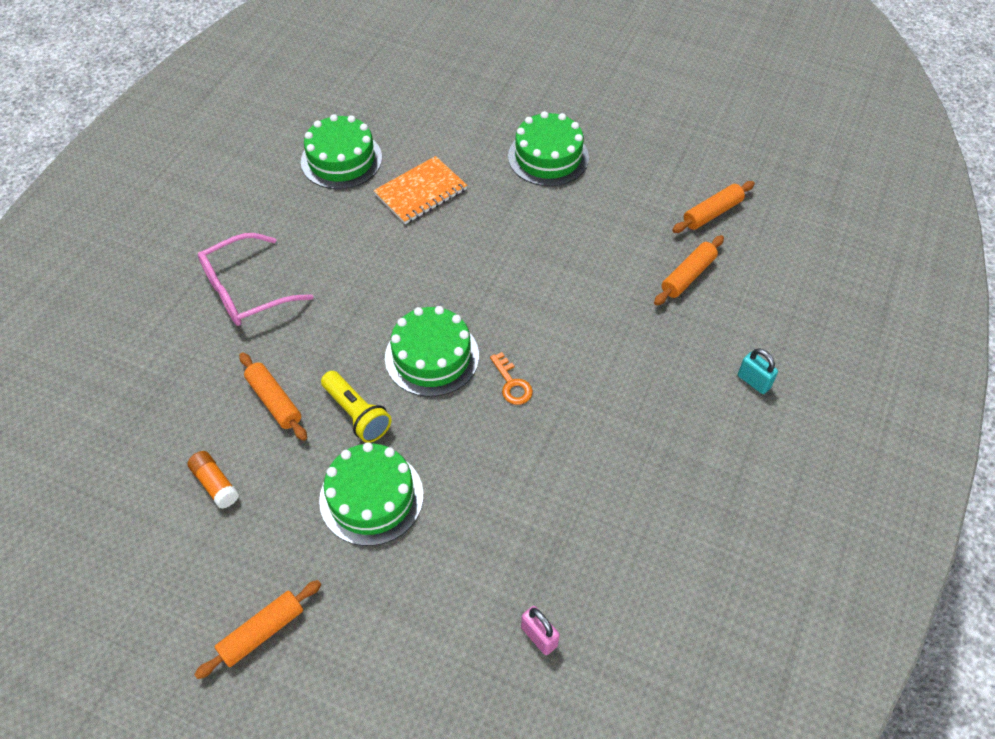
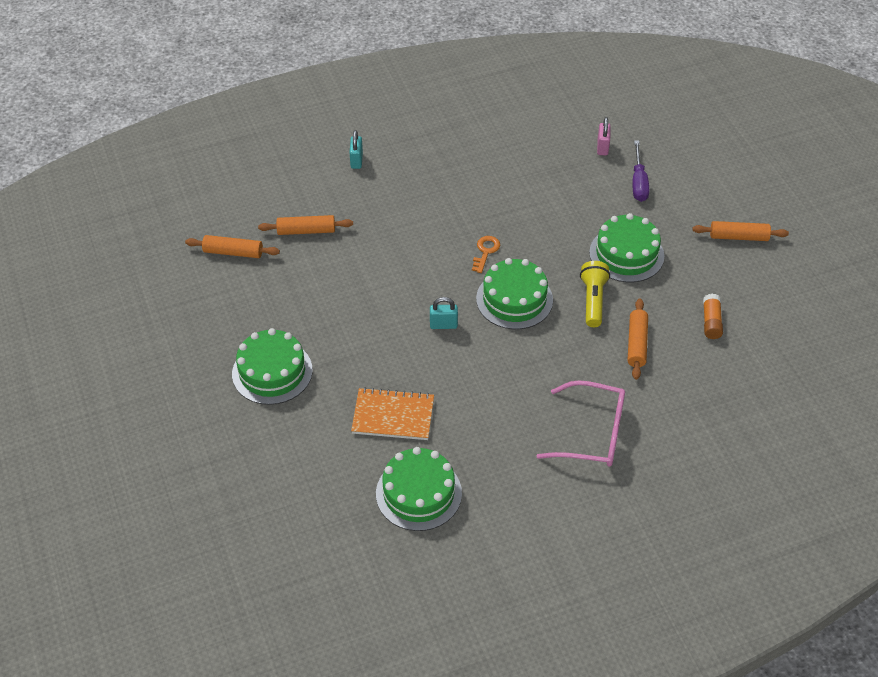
camera: 135 degrees left, 5 degrees down
(446, 616) = (638, 182): none -> purple screwdriver
(466, 286) = (443, 325): none -> turquoise padlock

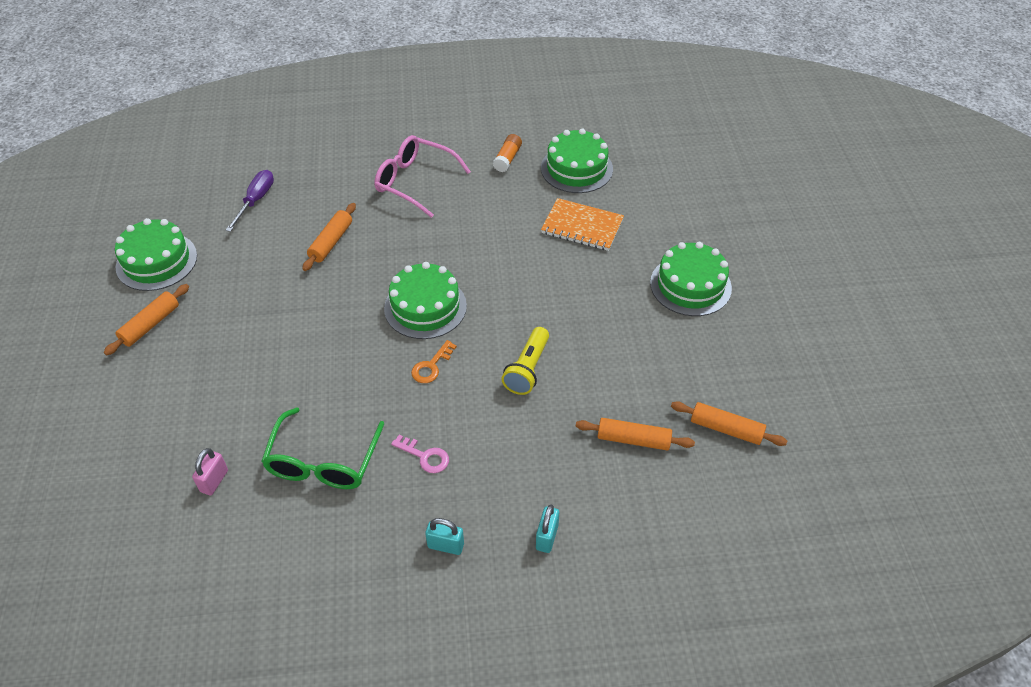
camera: 165 degrees left, 0 degrees up
(443, 325) = (508, 296): turquoise padlock -> turquoise padlock (446, 545)
(461, 190) = (425, 456): none -> pink key
(533, 173) = (323, 461): none -> green glasses
(593, 300) = (347, 289): yellow flashlight -> yellow flashlight (527, 369)
(626, 254) = (281, 331): green cake -> green cake (156, 261)
(638, 182) = (206, 417): purple screwdriver -> purple screwdriver (256, 200)
(711, 322) = (248, 247): orange glue stick -> orange glue stick (507, 159)
(738, 237) = (150, 325): orange rolling pin -> orange rolling pin turned 75 degrees counterclockwise

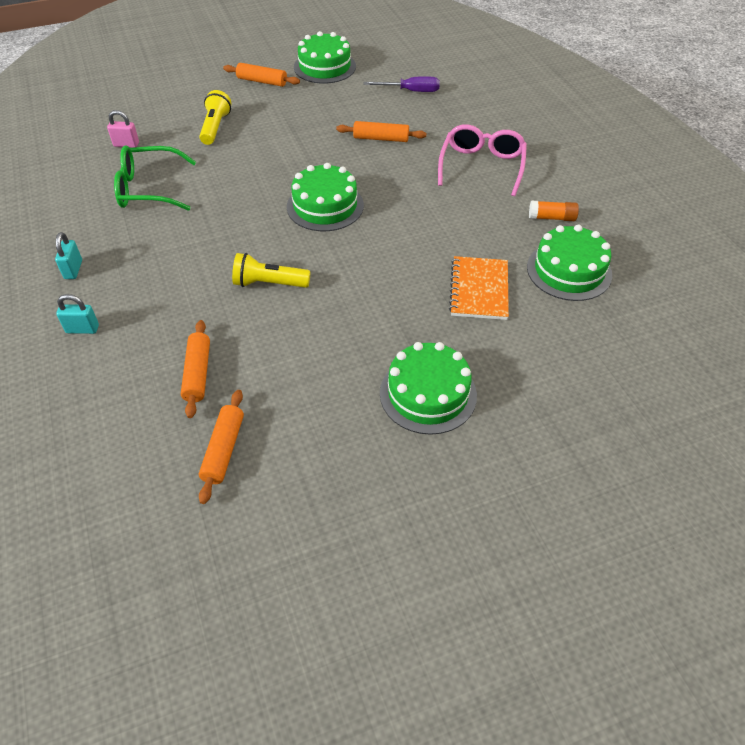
camera: 75 degrees right, 0 degrees up
(228, 383) = (215, 127): none -> yellow flashlight
(425, 456) = (160, 240): pink key -> none
(431, 366) = (258, 224): orange key -> none

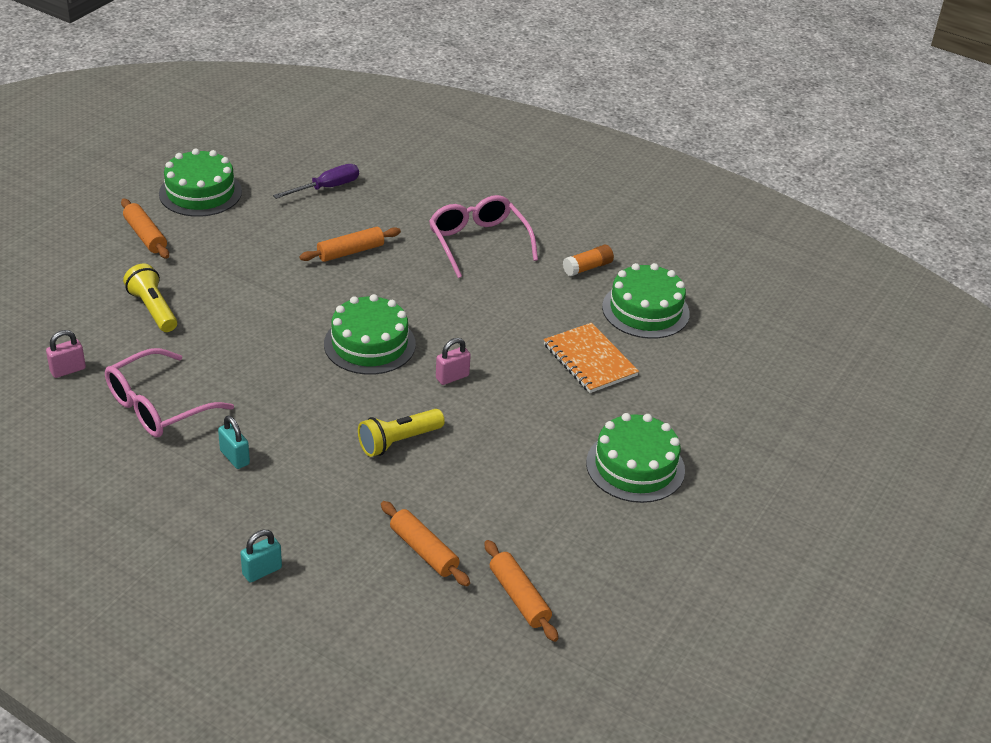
camera: 40 degrees left, 10 degrees down
(73, 270) = (178, 523): turquoise padlock -> turquoise padlock (235, 457)
(149, 189) = (158, 406): green glasses -> pink glasses
(262, 81) = (145, 236): orange rolling pin -> orange rolling pin turned 75 degrees clockwise
(357, 255) = (452, 377): none -> pink padlock

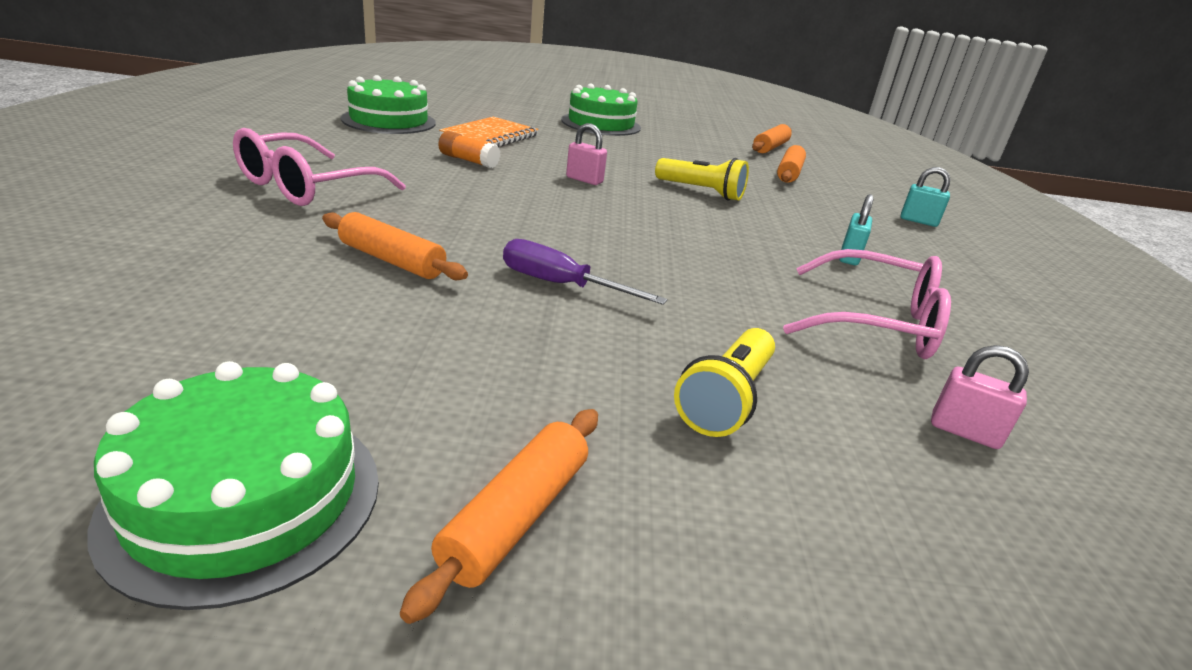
camera: 120 degrees left, 10 degrees down
(327, 188) = (167, 318): purple screwdriver -> purple screwdriver (561, 285)
(369, 344) = (584, 220): green cake -> none
(587, 268) = (328, 139): orange glue stick -> orange glue stick (468, 161)

